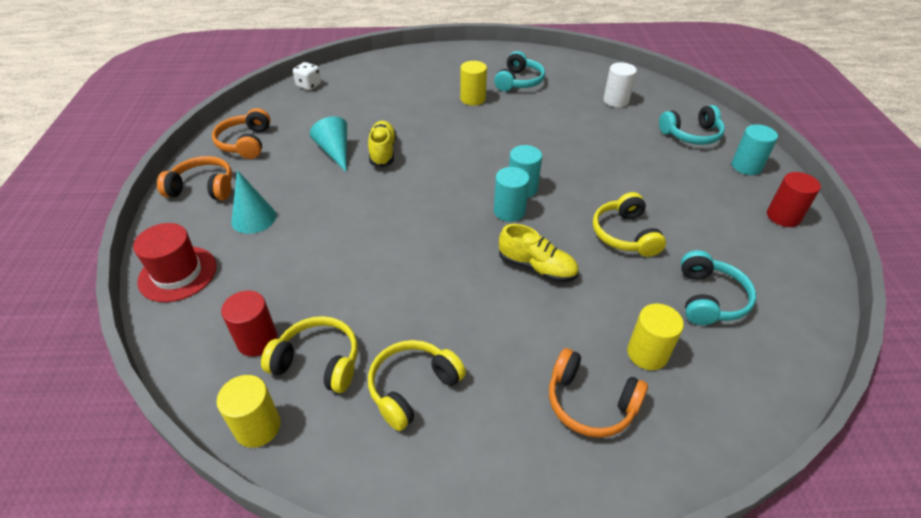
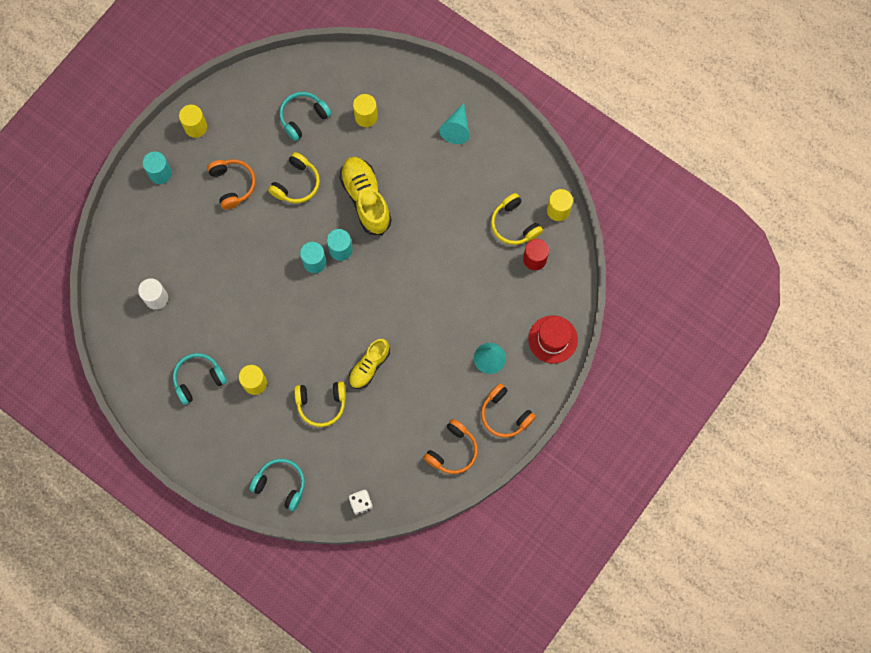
camera: 140 degrees left, 30 degrees up
(335, 152) = (400, 391): turquoise cone -> turquoise cone (456, 128)
(412, 388) = (482, 179): yellow headphones -> yellow headphones (321, 404)
(537, 267) = (366, 199): yellow shoe -> yellow shoe, size x1.56
(590, 403) = (415, 116): orange headphones -> orange headphones (233, 185)
(691, 135) = (153, 224): turquoise headphones -> turquoise headphones (281, 484)
(783, 216) = (195, 127): red cylinder -> yellow cylinder

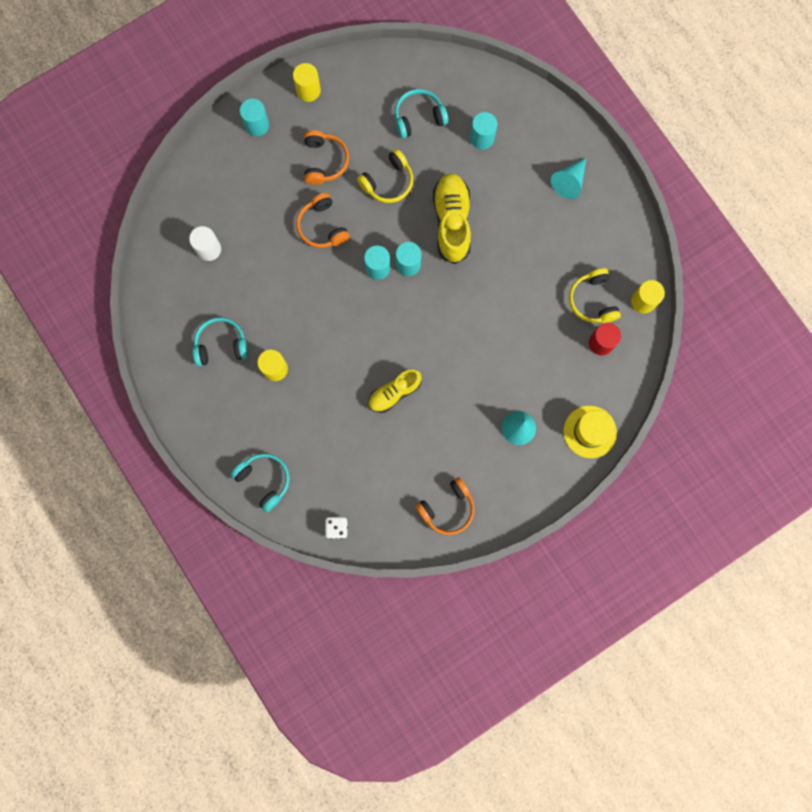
camera: 20 degrees right, 5 degrees up
(321, 404) = (333, 413): yellow headphones -> none
(366, 116) = (482, 138): yellow cylinder -> turquoise cylinder
(505, 414) = (513, 491): orange headphones -> orange headphones (322, 226)
(553, 339) = (590, 431): red hat -> yellow hat

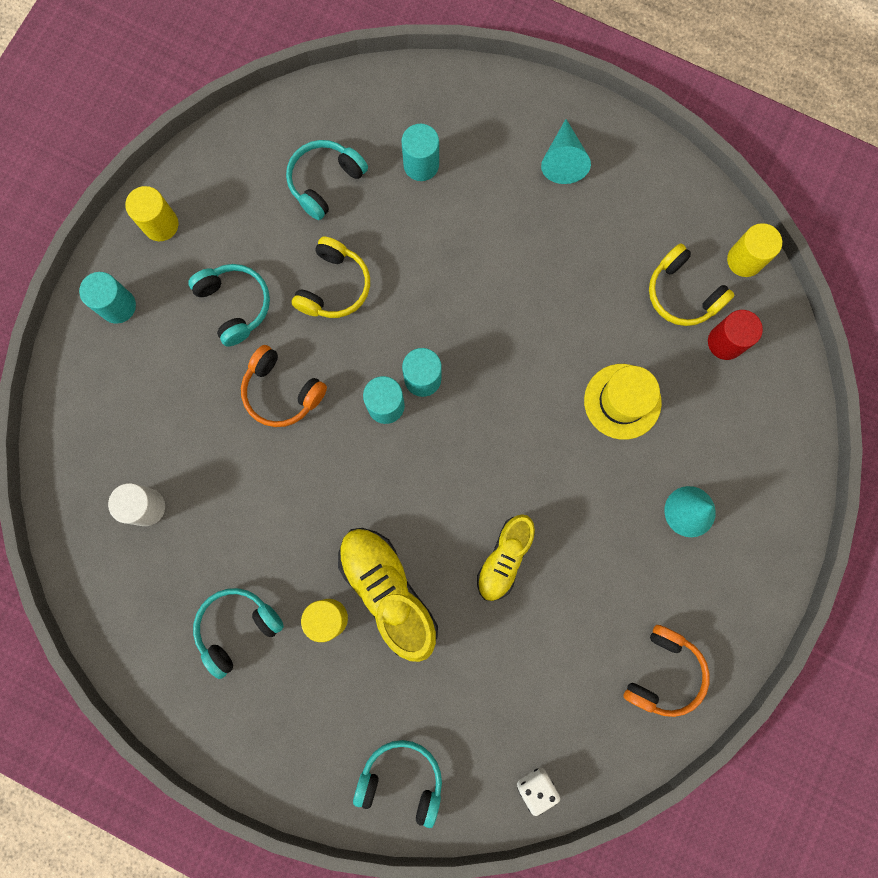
camera: 30 degrees left, 0 degrees up
(324, 161) = (235, 305): orange headphones -> turquoise headphones
(452, 222) = (446, 293): yellow shoe -> yellow shoe (388, 591)
(590, 431) = (781, 464): yellow hat -> yellow hat (622, 401)

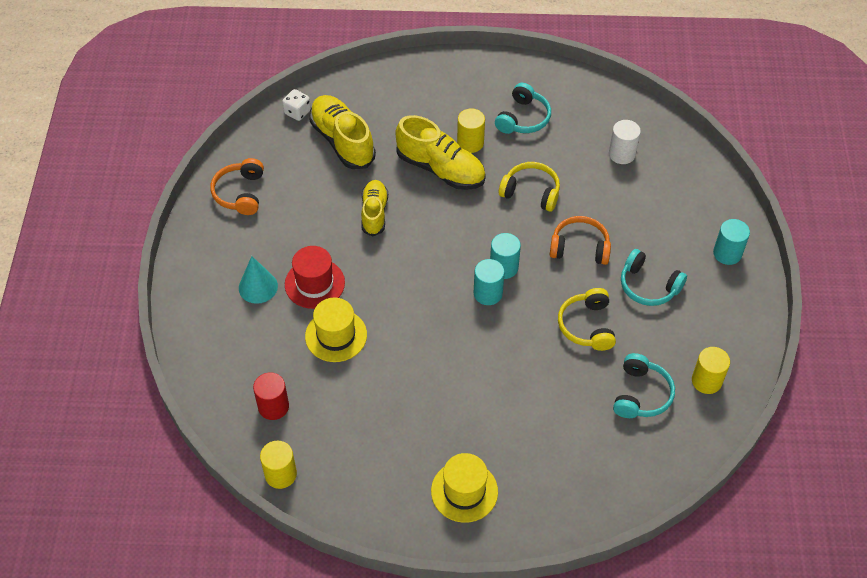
camera: 155 degrees right, 25 degrees down
(160, 224) = (738, 315): yellow cylinder -> yellow cylinder (706, 381)
(401, 779) = (380, 87): turquoise headphones -> none
(421, 165) = (576, 439): turquoise cylinder -> none
(495, 702) = (342, 141): none -> yellow shoe
(563, 160) = (464, 491): turquoise cone -> yellow hat
(620, 485) = (314, 283): none -> red hat
(682, 293) = (321, 428): yellow headphones -> yellow headphones (531, 192)

